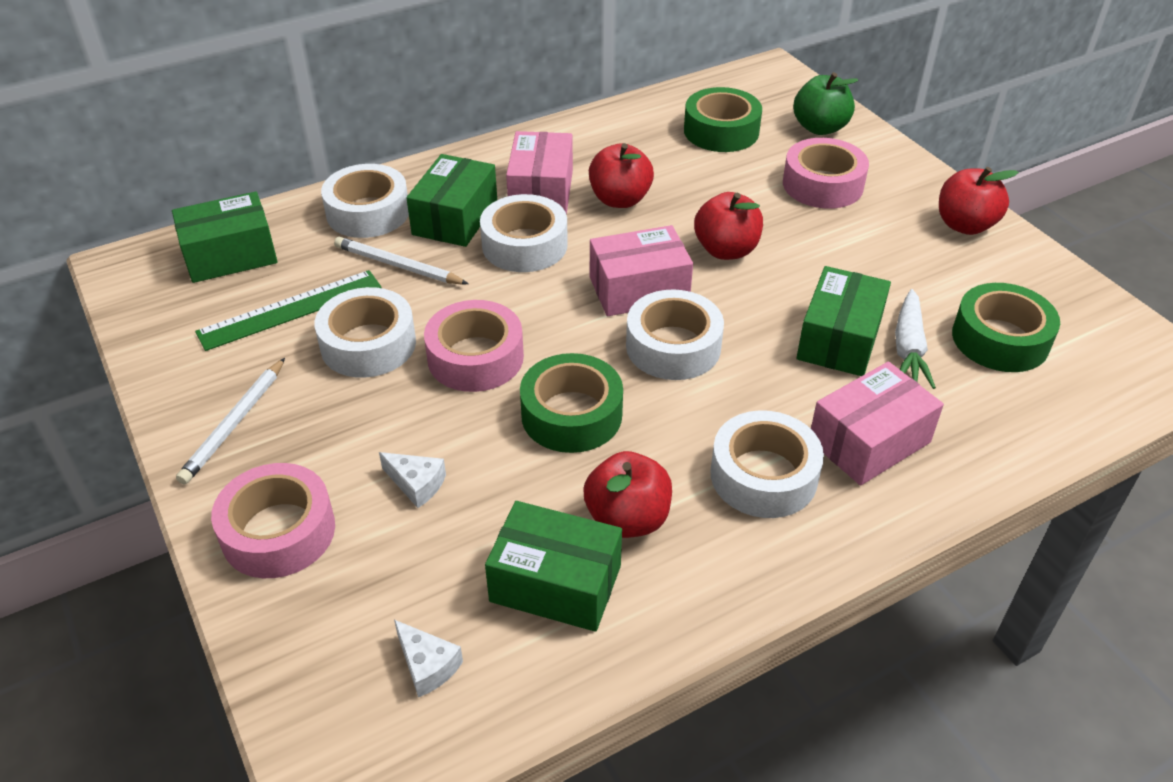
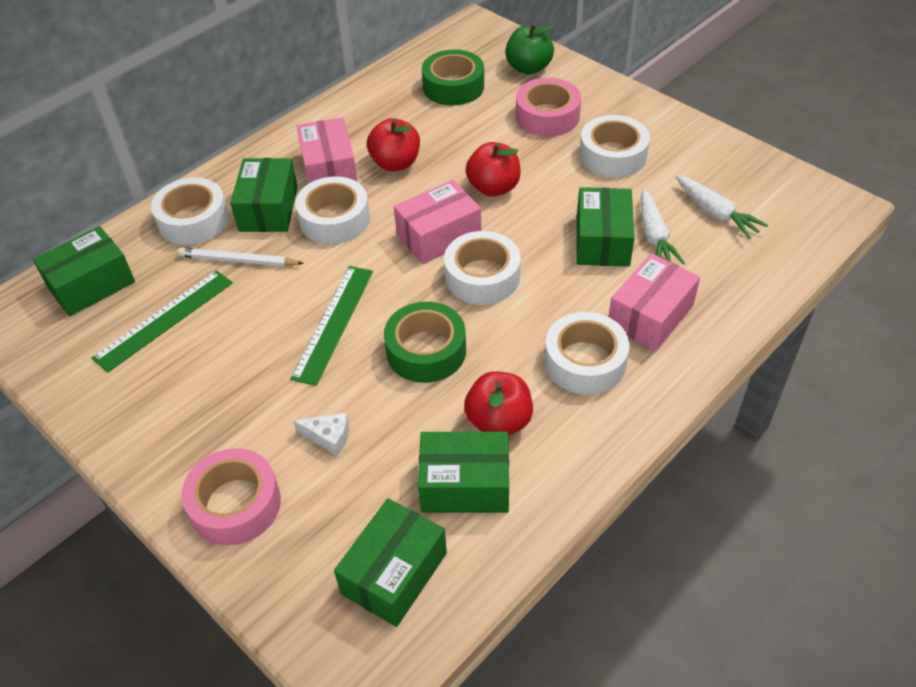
camera: 15 degrees left, 5 degrees up
(234, 424) = (160, 427): white pencil -> none
(368, 344) = (242, 333): white tape -> white tape (612, 155)
(427, 665) = (394, 573): white cheese -> green box
(475, 357) = (333, 323): pink tape -> green ruler
(965, 225) = (662, 127): red apple -> none
(1000, 339) = (715, 213): green tape -> white carrot

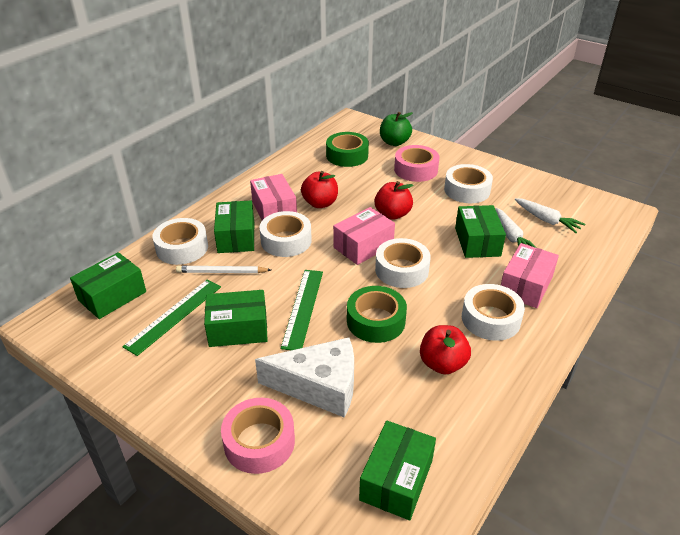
camera: 10 degrees left, 10 degrees down
(328, 437) = (319, 386): white cheese -> white cheese, size x2.40
(465, 485) = (431, 410): green box -> green box (238, 329)

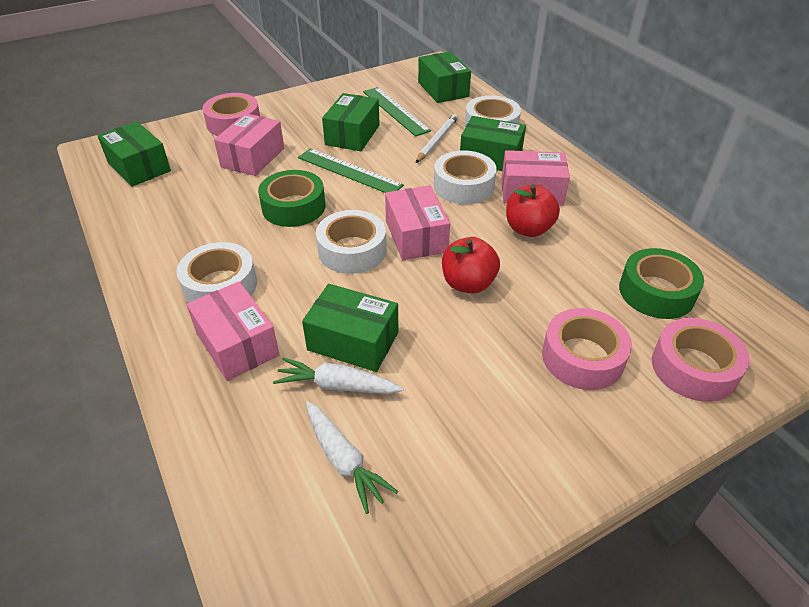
camera: 115 degrees right, 5 degrees up
(319, 386) = (253, 157): white cheese -> pink box
(394, 142) = (694, 368): green apple -> pink tape
(442, 364) = (204, 227): red apple -> none
(467, 190) = (489, 396): white tape -> none
(546, 220) = (344, 460): white carrot -> white carrot turned 105 degrees counterclockwise

